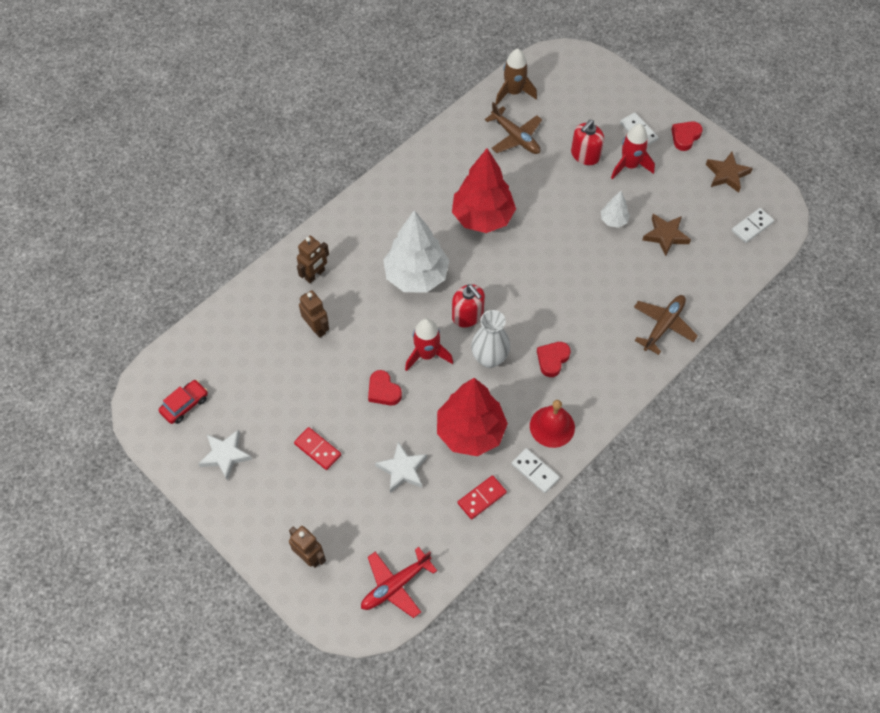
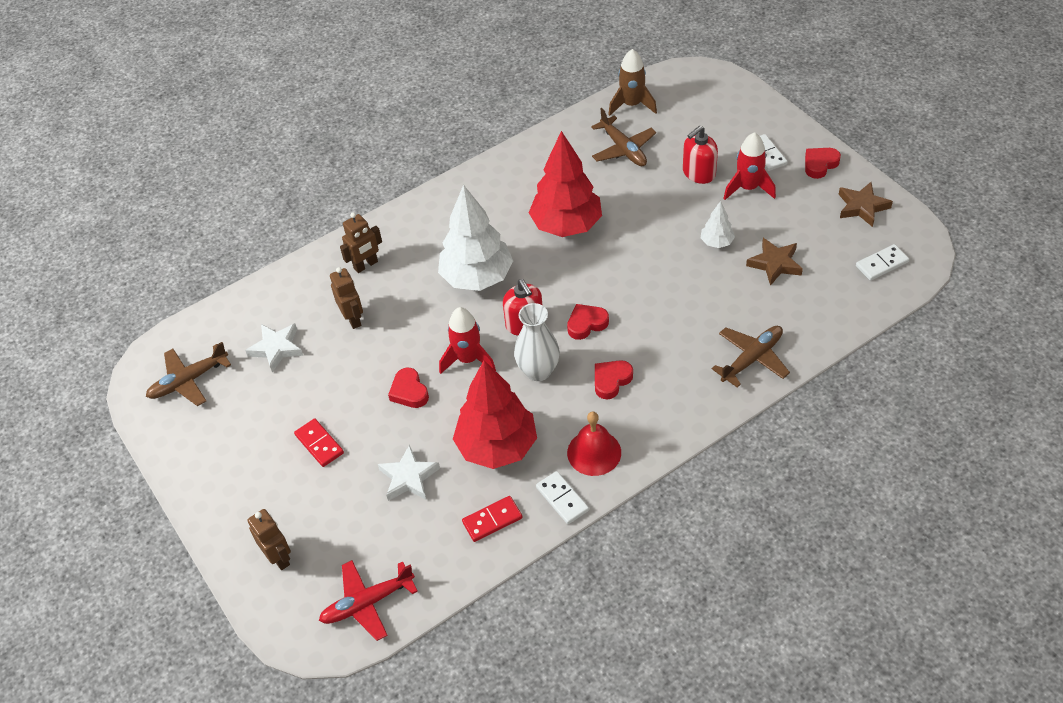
camera: 15 degrees right, 10 degrees down
(185, 405) = (189, 381): red car -> brown plane
(225, 455) = (217, 438): white star -> white star (276, 348)
(520, 309) = (586, 324): none -> red heart

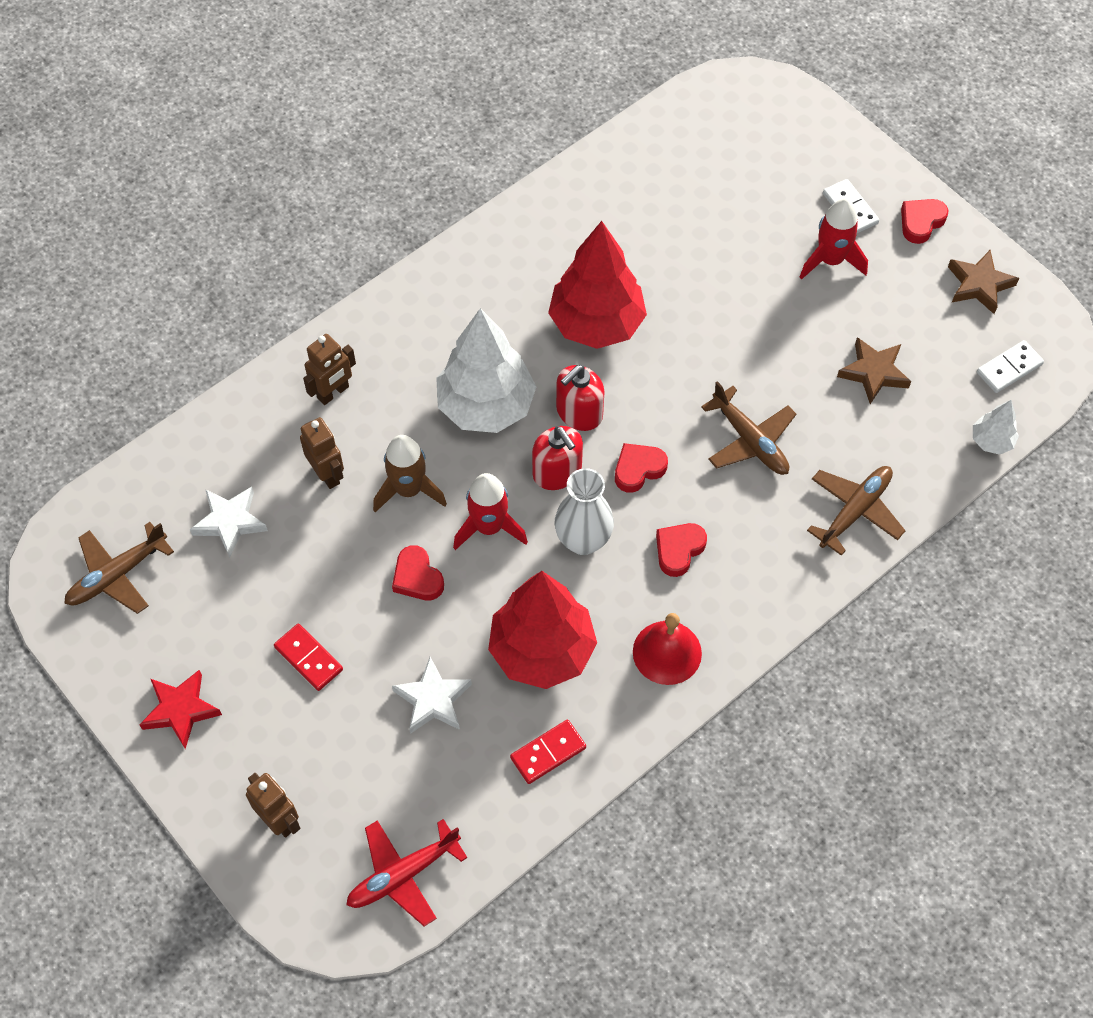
camera: 10 degrees left, 10 degrees up
(218, 475) = (180, 710): none -> red star
(562, 499) = (633, 719): white domino -> none
(623, 149) = (660, 204): brown plane -> brown plane (750, 440)
(632, 105) = (665, 135): brown rocket -> brown rocket (409, 490)
(698, 173) = (764, 239): red soap dispenser -> red soap dispenser (579, 412)
(716, 242) = (796, 343): white tree -> white tree (991, 441)

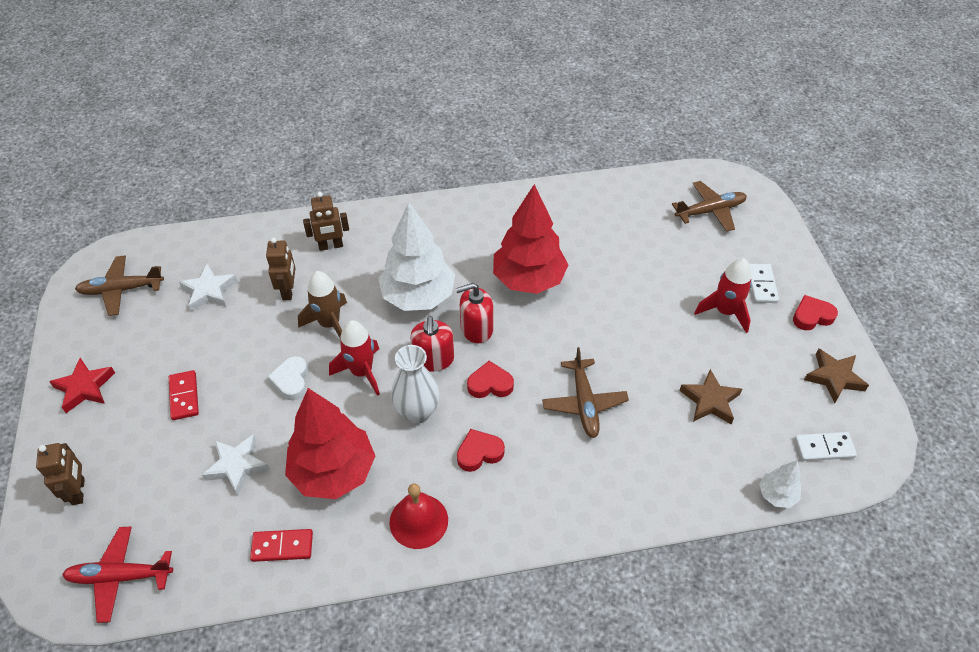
camera: 30 degrees right, 10 degrees down
(417, 577) = (291, 381): red heart -> white heart
(854, 511) = (631, 492): brown plane -> brown plane (710, 211)

